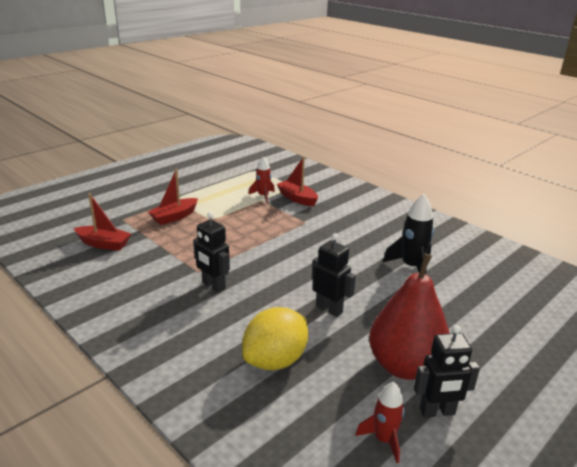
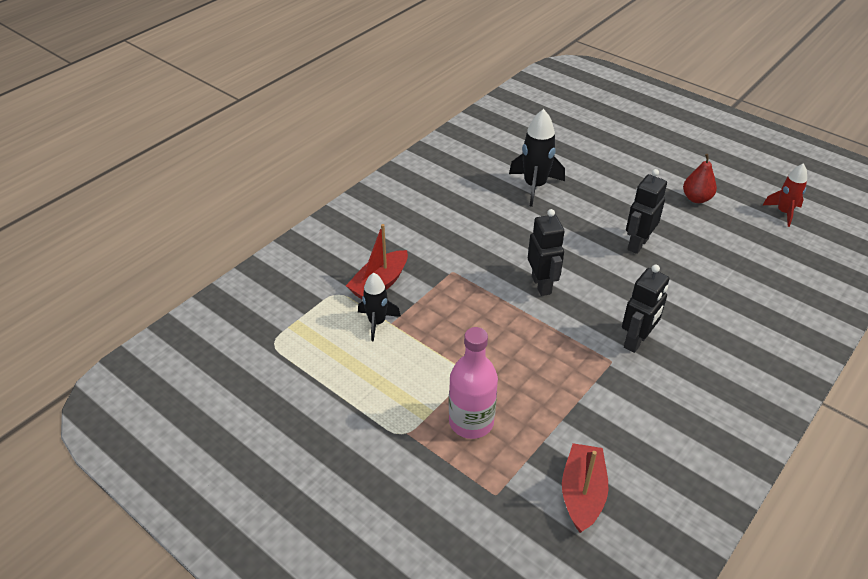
camera: 95 degrees left, 15 degrees up
(174, 217) = (471, 422): red boat -> pink bottle
(263, 196) = (377, 322): red rocket -> black rocket
(275, 360) = (733, 276): yellow lemon -> none
(405, 366) = (696, 198): red pear -> red pear, size x0.47
(437, 412) = (739, 185): black robot -> black robot (542, 285)

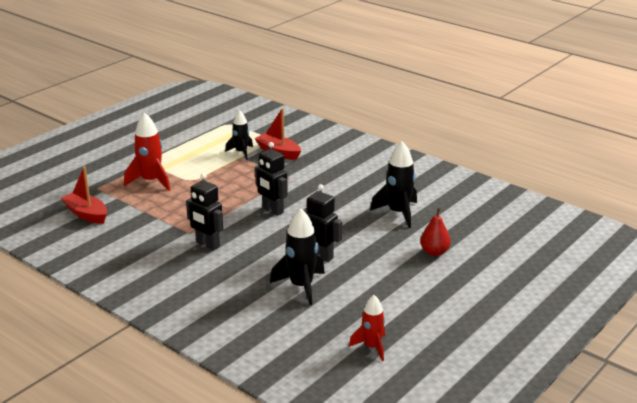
camera: 90 degrees right, 15 degrees down
(471, 422) = (151, 181): pink bottle -> red rocket
(542, 285) = (272, 210): black robot -> black robot turned 60 degrees clockwise
(582, 493) = (86, 214): red boat -> red boat turned 150 degrees counterclockwise
(696, 198) = (390, 295): red pear -> red pear (434, 252)
(701, 258) = (301, 286): none -> black rocket

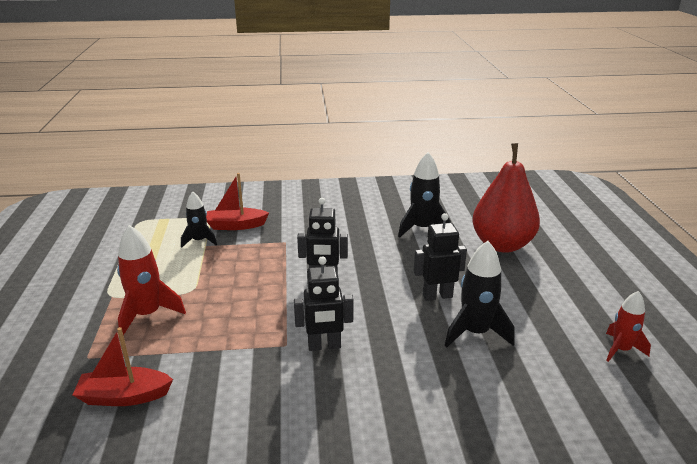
camera: 45 degrees left, 0 degrees up
(434, 252) = (502, 245): red pear -> red pear, size x2.12

